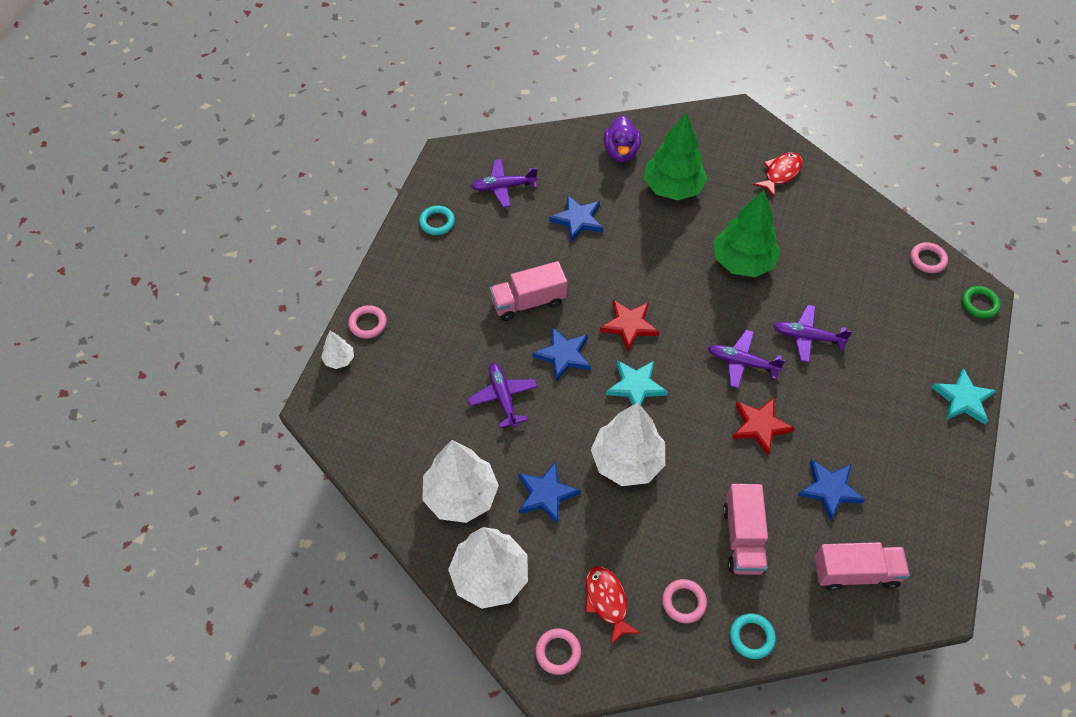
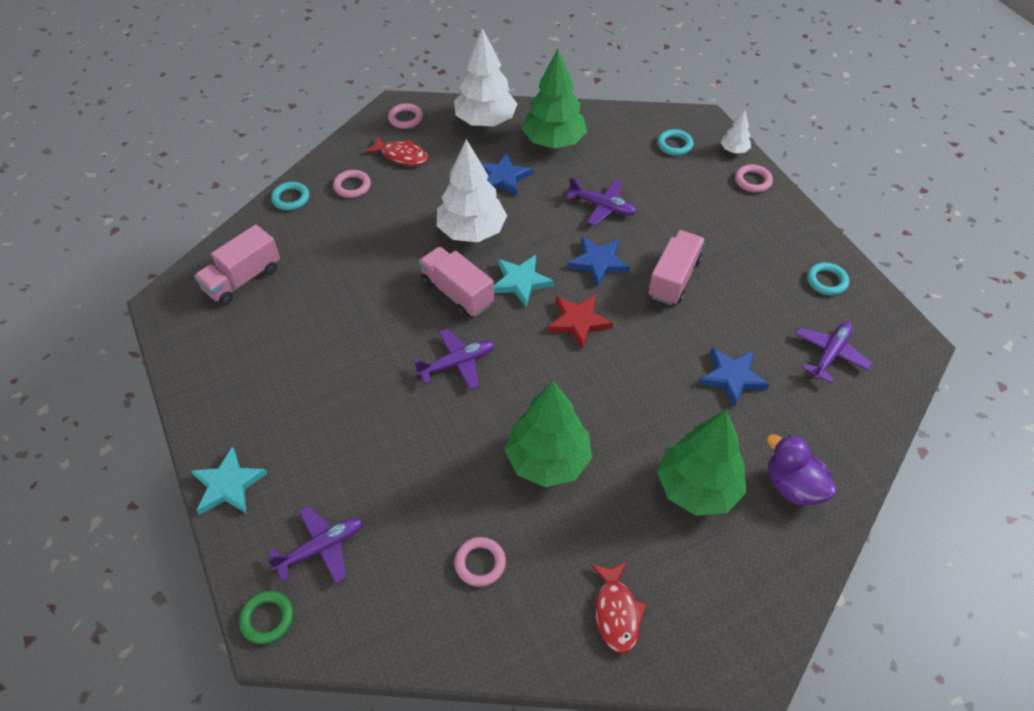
camera: 135 degrees right, 5 degrees down
(373, 404) = (674, 145): none -> turquoise ring
(461, 496) = (553, 142): white tree -> green tree
(742, 538) = (343, 244): pink truck -> pink truck (457, 293)
(760, 426) = (396, 325): red star -> none
(807, 337) = (420, 432): purple plane -> purple plane (321, 548)
(829, 489) = (302, 319): blue star -> none
(927, 259) = (362, 633): pink ring -> pink ring (480, 563)

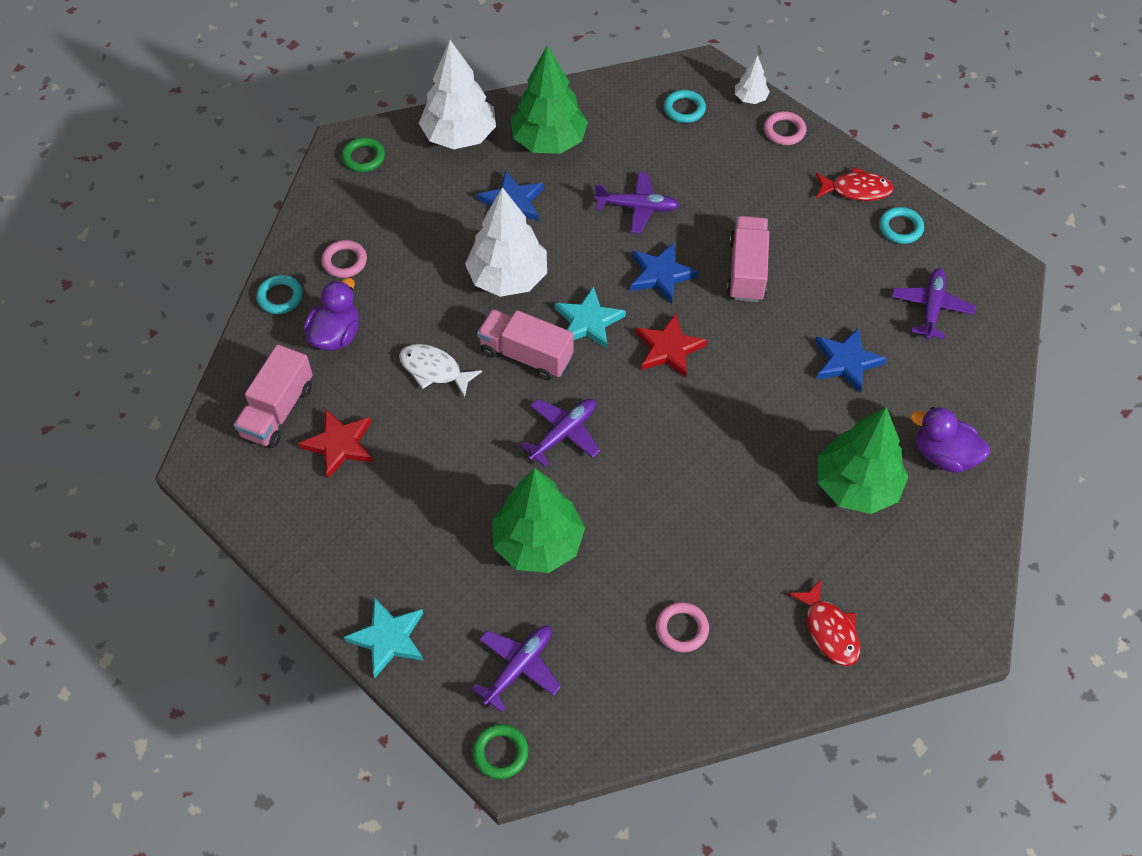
camera: 20 degrees left, 5 degrees up
(275, 318) = (339, 445): none -> red star
(317, 237) = (336, 335): none -> purple duck
(378, 283) = (434, 370): none -> white fish
(401, 156) = (383, 207): red fish -> red fish (856, 190)
(405, 118) = (363, 157): pink ring -> green ring
(548, 460) = (702, 506): green tree -> green tree (538, 543)

